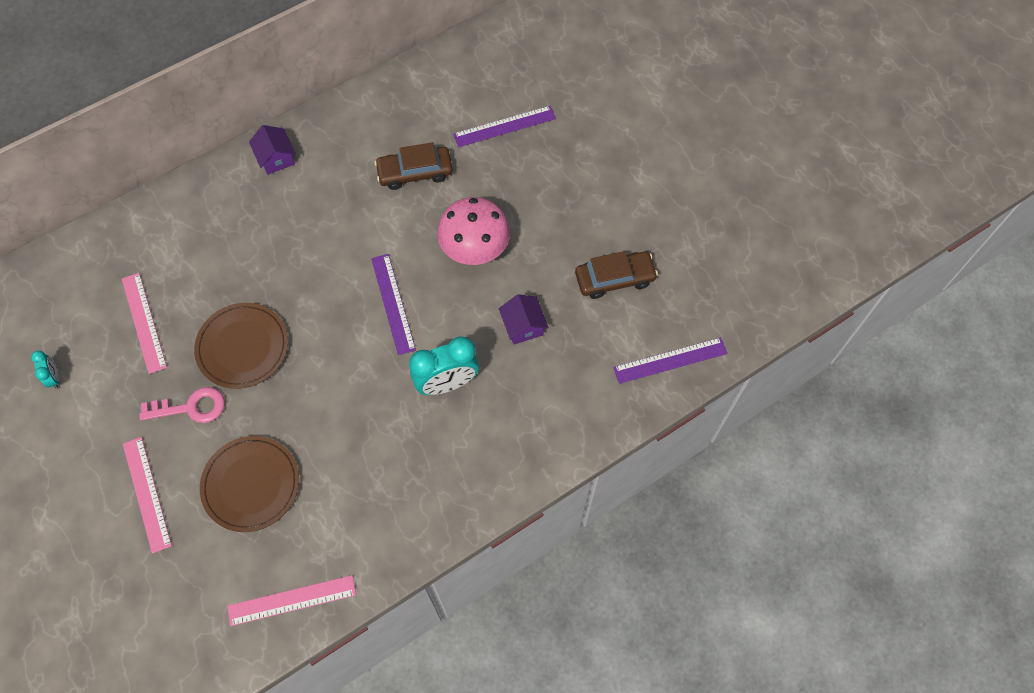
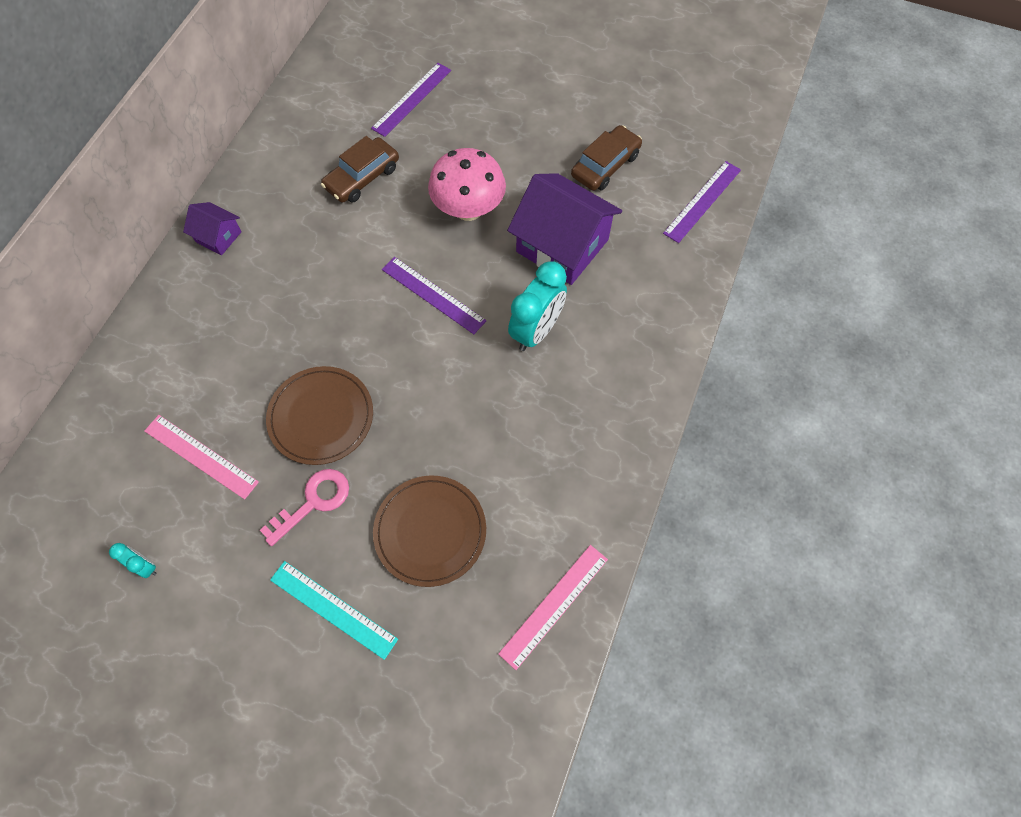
camera: 35 degrees left, 0 degrees up
(147, 493) = (333, 609): pink ruler -> turquoise ruler
(523, 326) = (562, 246): purple house -> purple house, size x2.02

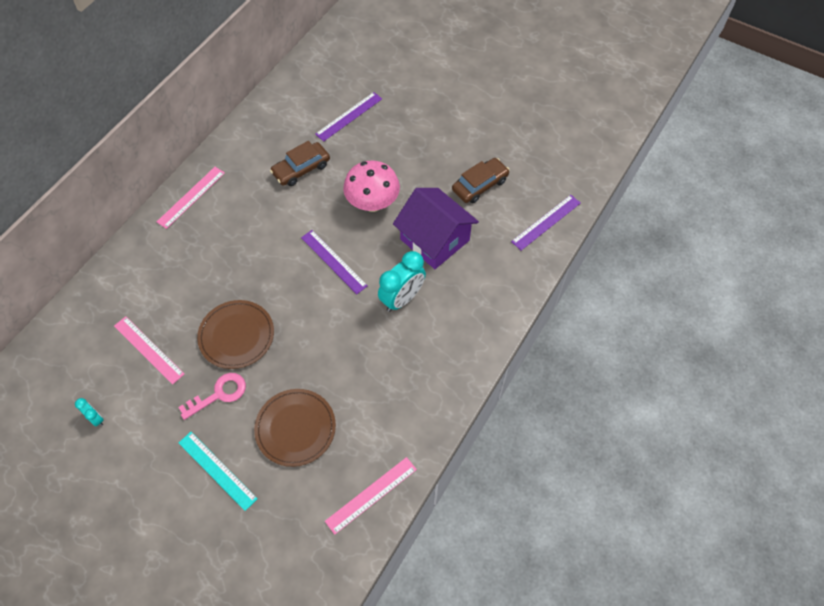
camera: 10 degrees right, 5 degrees down
(218, 237) = (191, 197): purple house -> pink ruler

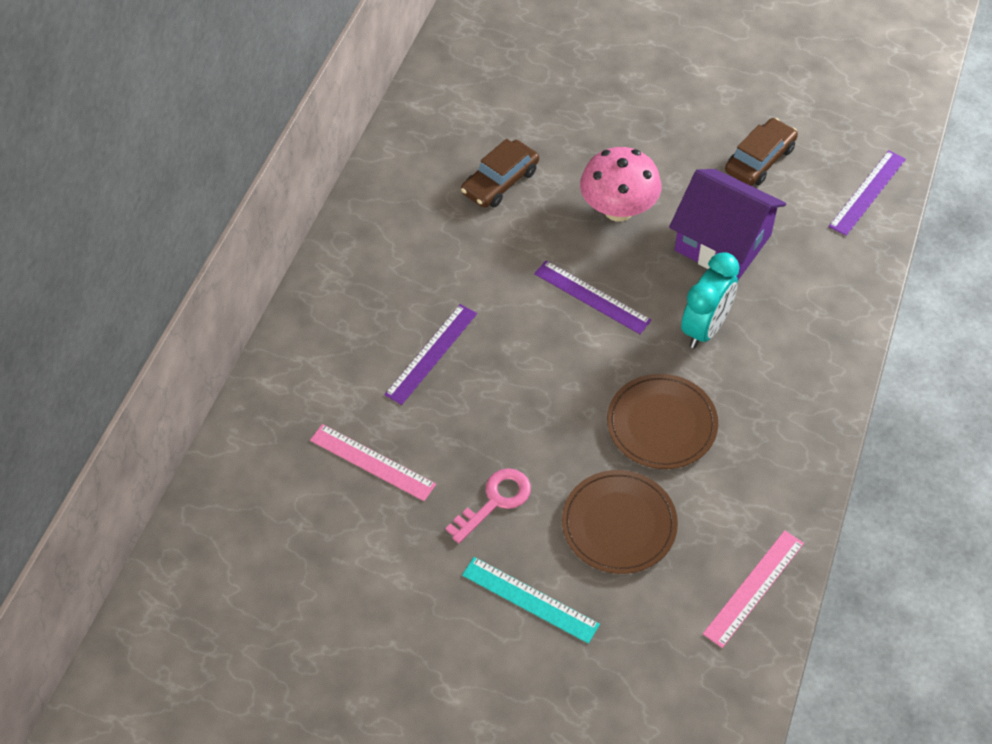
camera: 10 degrees left, 5 degrees down
(96, 418) = (332, 567): turquoise clock -> none
(191, 197) = (356, 247): pink ruler -> none
(236, 336) = (491, 420): brown plate -> brown plate (661, 424)
(349, 116) = (542, 99): purple ruler -> purple ruler (431, 353)

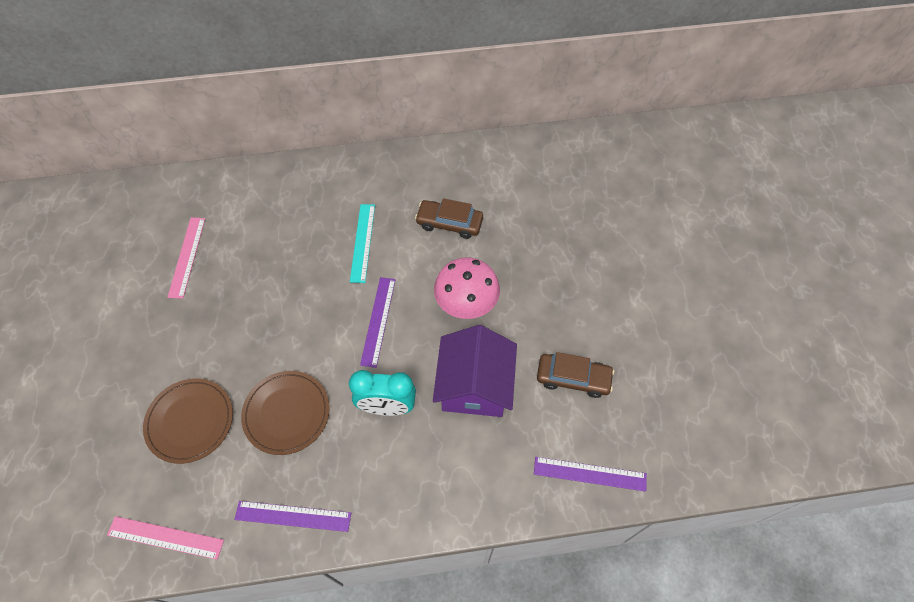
camera: 60 degrees right, 5 degrees up
(431, 353) = (285, 249): purple ruler -> purple ruler (293, 516)
(495, 501) = (182, 337): pink key -> none
(530, 599) = (111, 392): turquoise ruler -> turquoise ruler (363, 242)

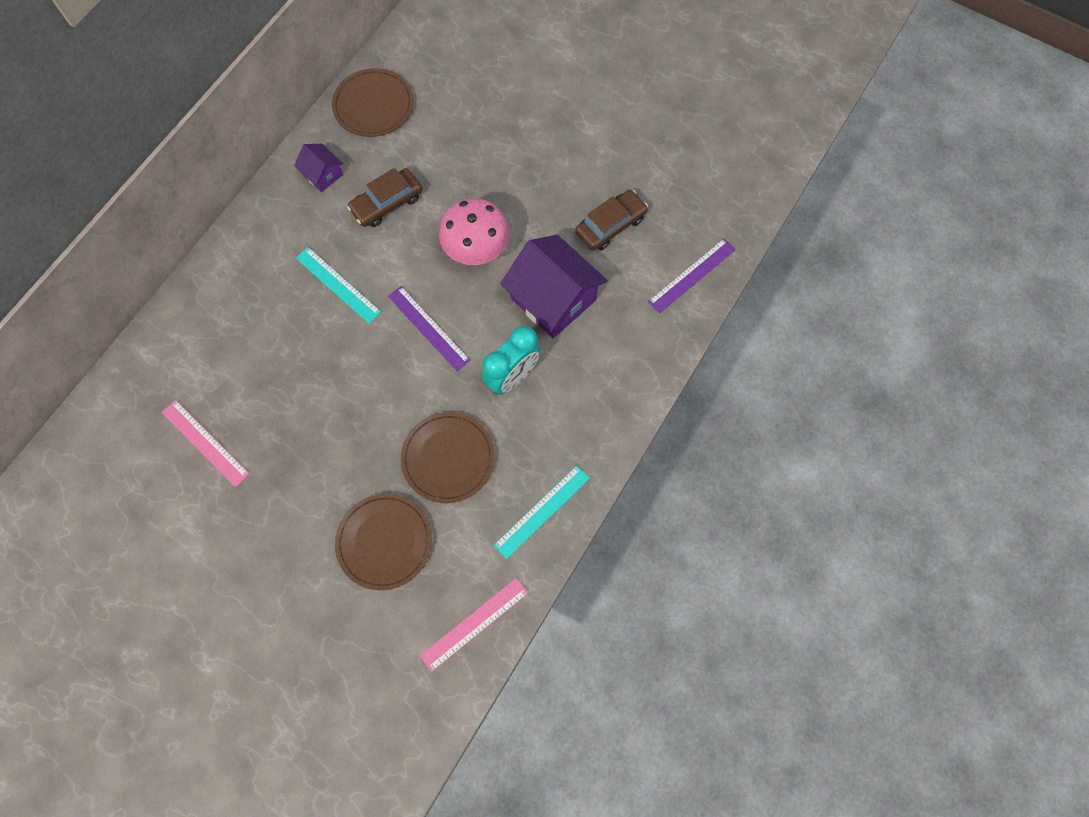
camera: 50 degrees left, 10 degrees up
(293, 516) = (542, 511): purple ruler -> turquoise ruler
(434, 173) = (323, 174): none -> purple house
(513, 160) = (373, 105): none -> brown plate

